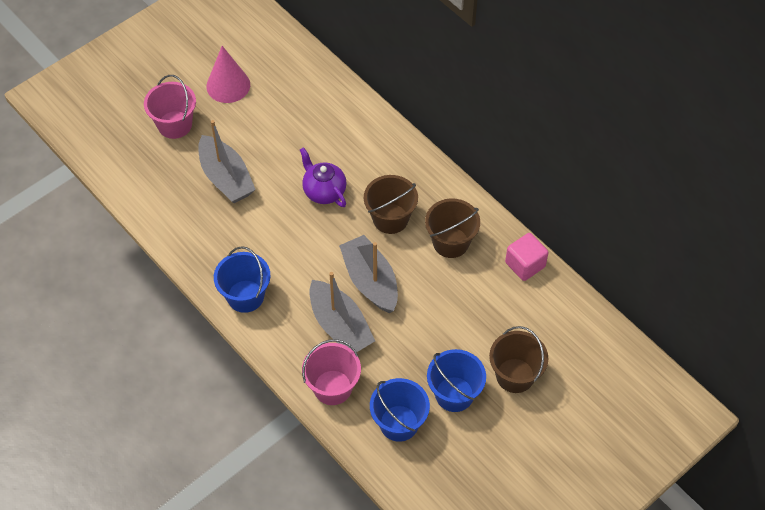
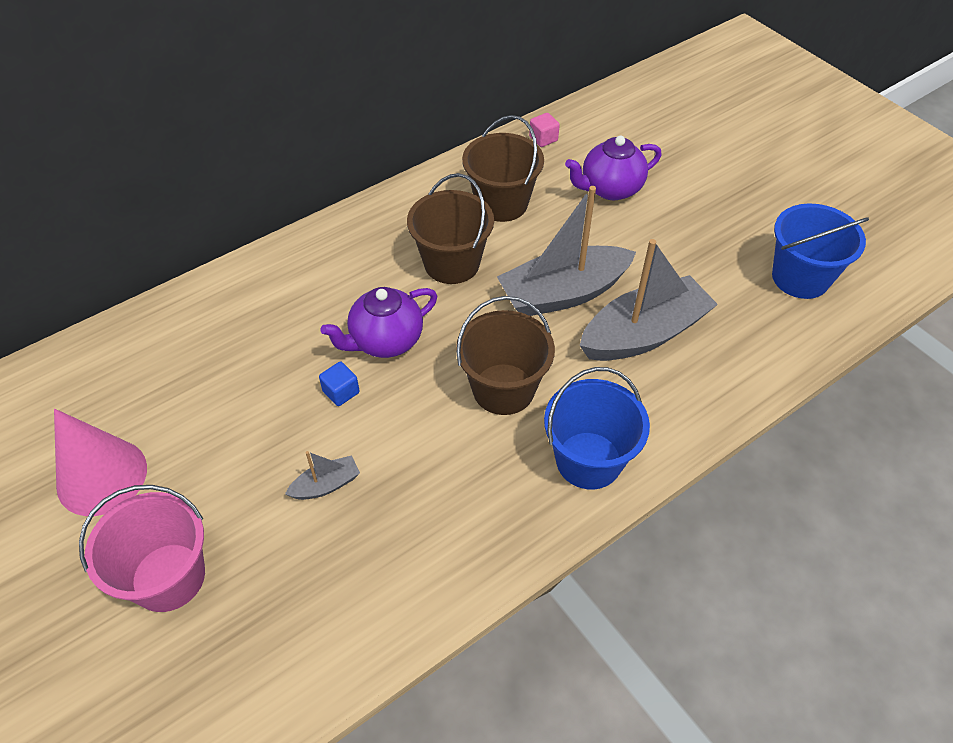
camera: 85 degrees left, 5 degrees down
(226, 178) = (326, 485): grey boat -> grey boat, size x0.44
(285, 175) = (341, 392): none -> blue cube
(332, 387) = (753, 348): pink bucket -> none
(454, 394) = (746, 219): blue bucket -> none
(475, 308) = (610, 189): none -> purple teapot
(515, 375) = (711, 162): brown bucket -> brown bucket (503, 389)
(525, 265) = (543, 139): pink cube -> pink cube, size x0.54

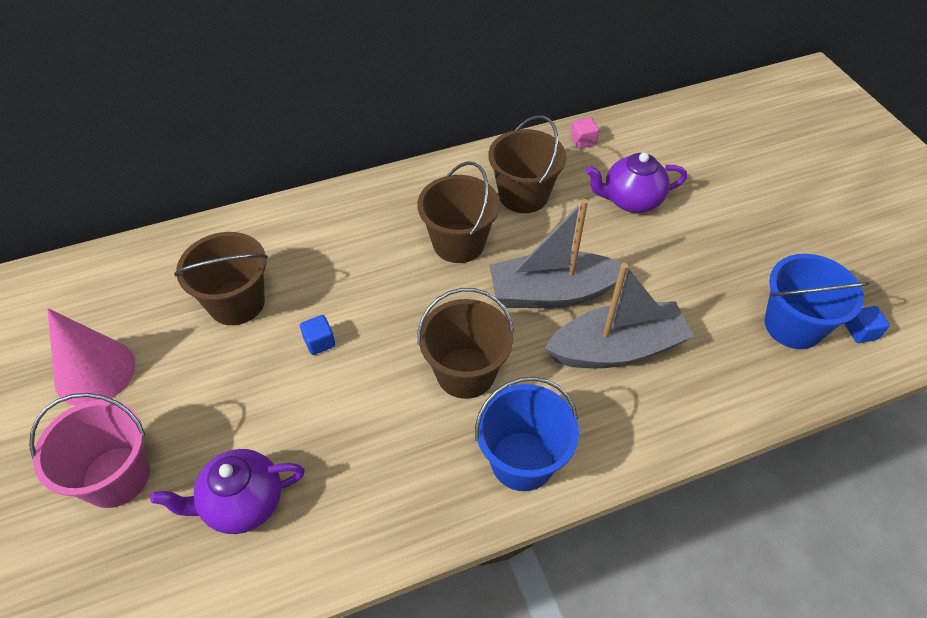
camera: 15 degrees right, 0 degrees up
(235, 371) = (236, 302): none -> brown bucket
(326, 485) = (277, 426): grey boat -> none
(385, 341) = (374, 303): purple teapot -> purple teapot (242, 503)
(862, 271) = (861, 332): none -> blue cube

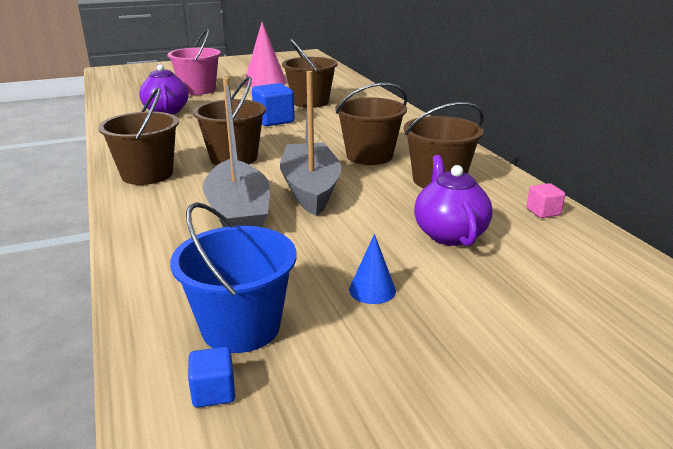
camera: 90 degrees right, 25 degrees down
(319, 342) = (273, 120): blue cube -> blue cube, size x1.84
(522, 461) = (147, 174): blue bucket -> brown bucket
(725, 251) = (372, 290): none -> blue cone

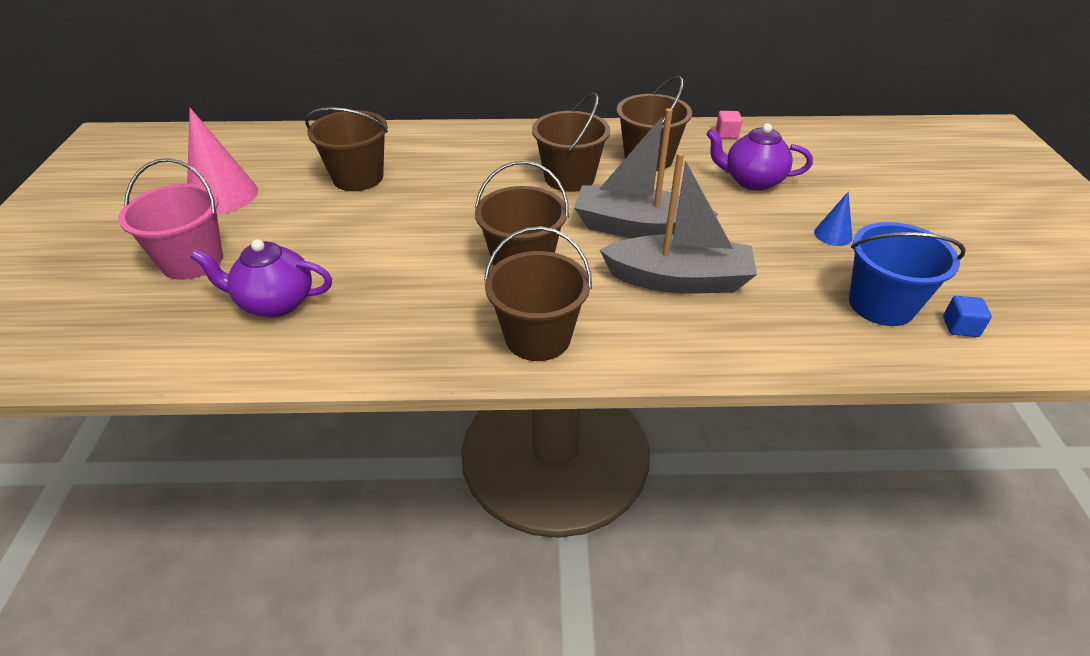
camera: 70 degrees left, 15 degrees up
(273, 120) = (408, 216): blue cube -> none

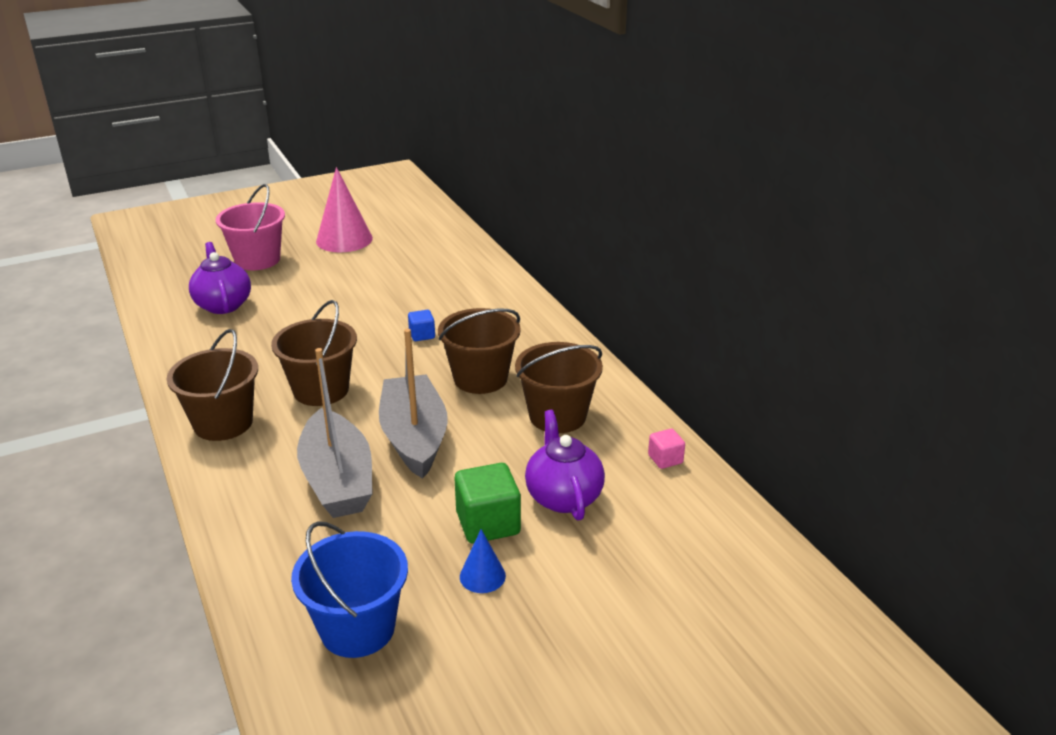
camera: 65 degrees right, 10 degrees down
(358, 177) = (406, 279): brown bucket -> none
(771, 218) = (488, 523): none -> green cube
(960, 327) = (341, 699): blue cube -> blue cube (422, 335)

